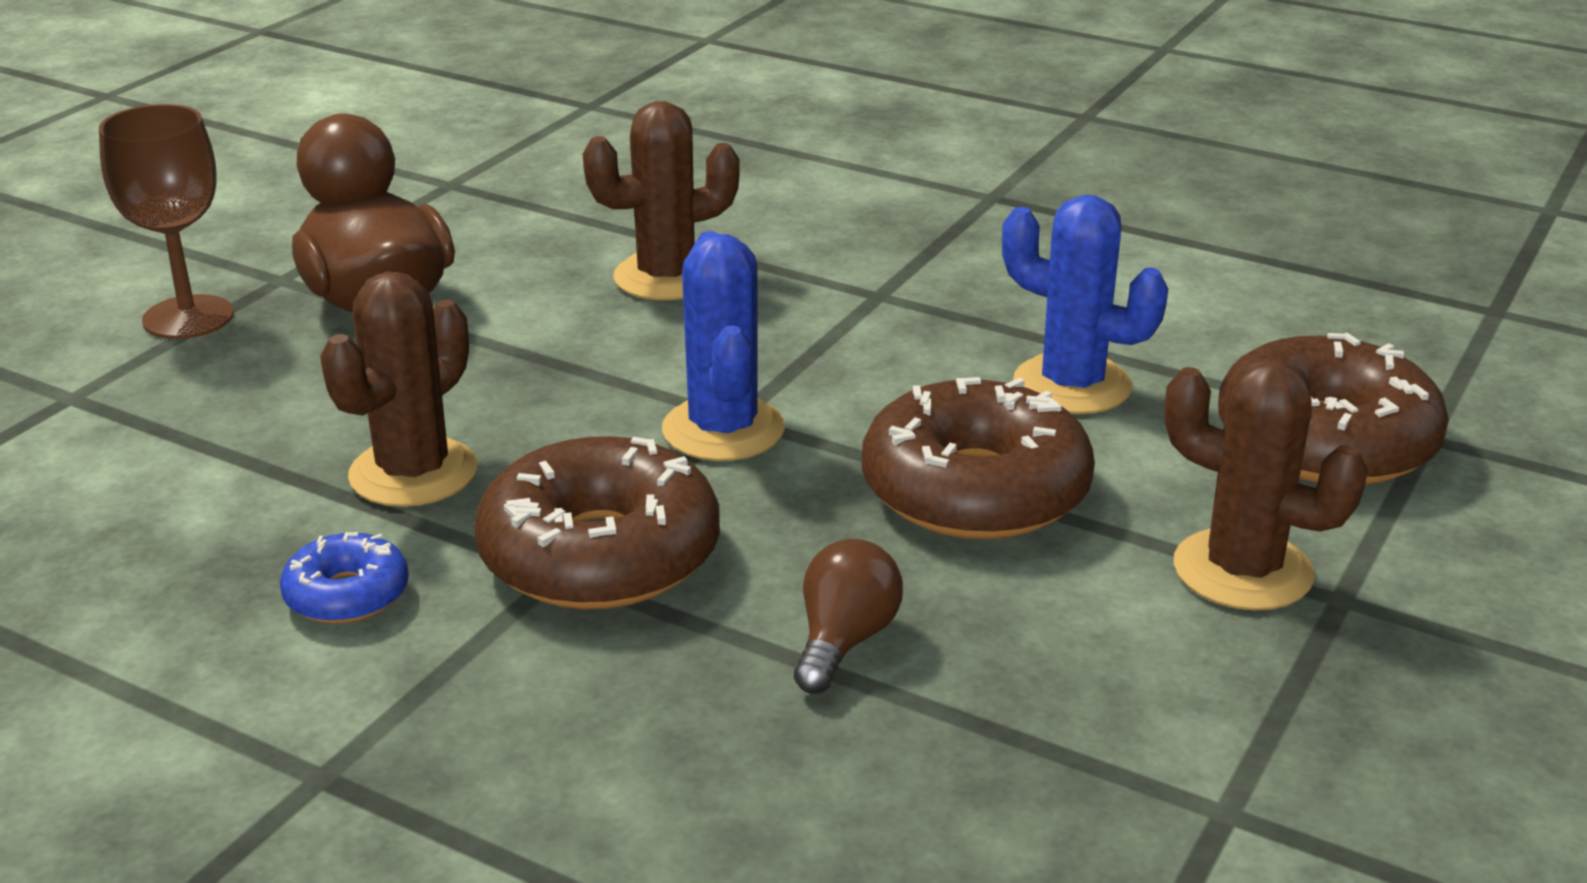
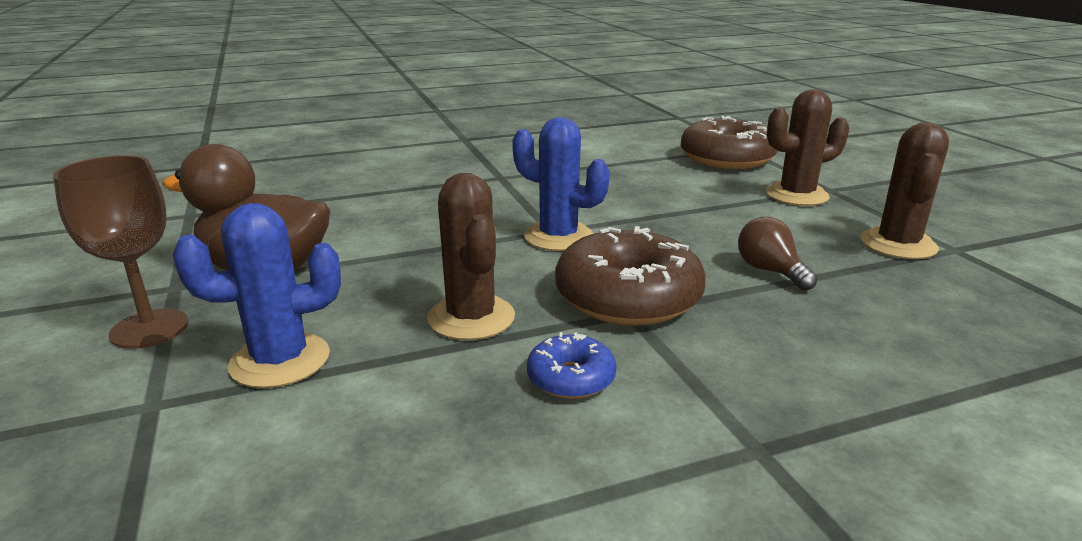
camera: 50 degrees left, 5 degrees down
(667, 277) = (400, 204): brown cactus -> brown cactus (898, 244)
(975, 490) = (683, 212): brown donut -> none
(1072, 385) = (630, 174): blue cactus -> blue cactus (280, 360)

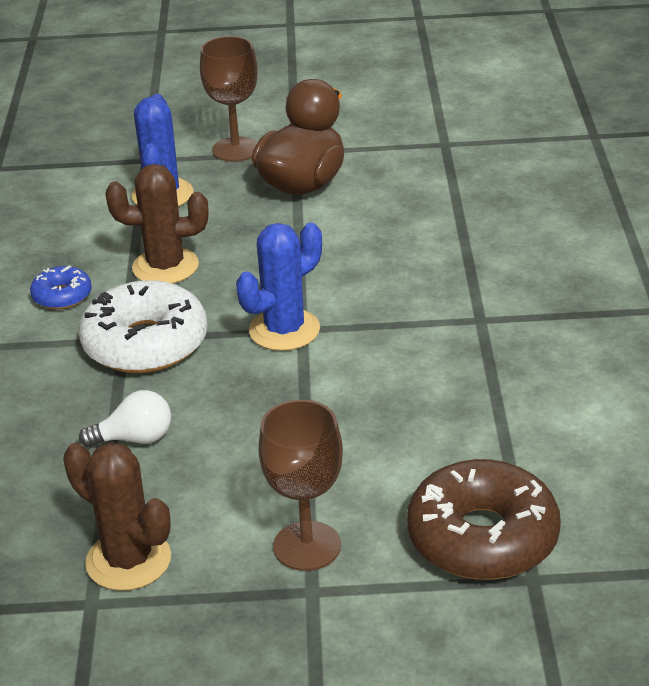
camera: 110 degrees right, 10 degrees up
(628, 297) = (145, 343): brown donut -> white donut
(770, 271) = (135, 439): brown light bulb -> white light bulb
(796, 195) = (307, 546): brown cactus -> brown goblet

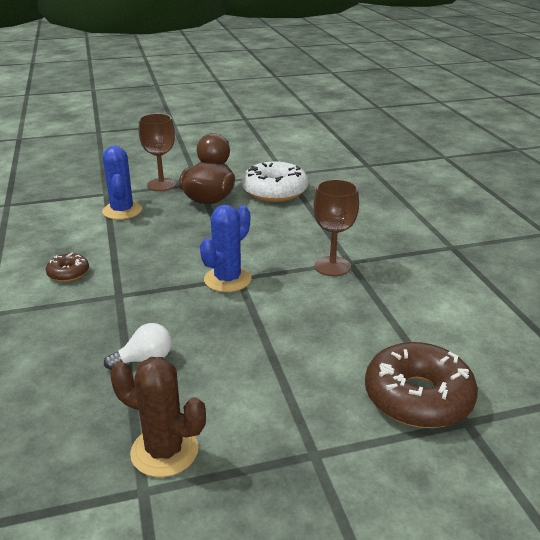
camera: 15 degrees left, 5 degrees down
(62, 296) = (68, 273): blue donut -> brown donut
(145, 343) = (135, 296): white donut -> white donut (275, 191)
(165, 267) = (136, 250): brown cactus -> none
(307, 546) = (297, 421): brown goblet -> brown goblet (332, 266)

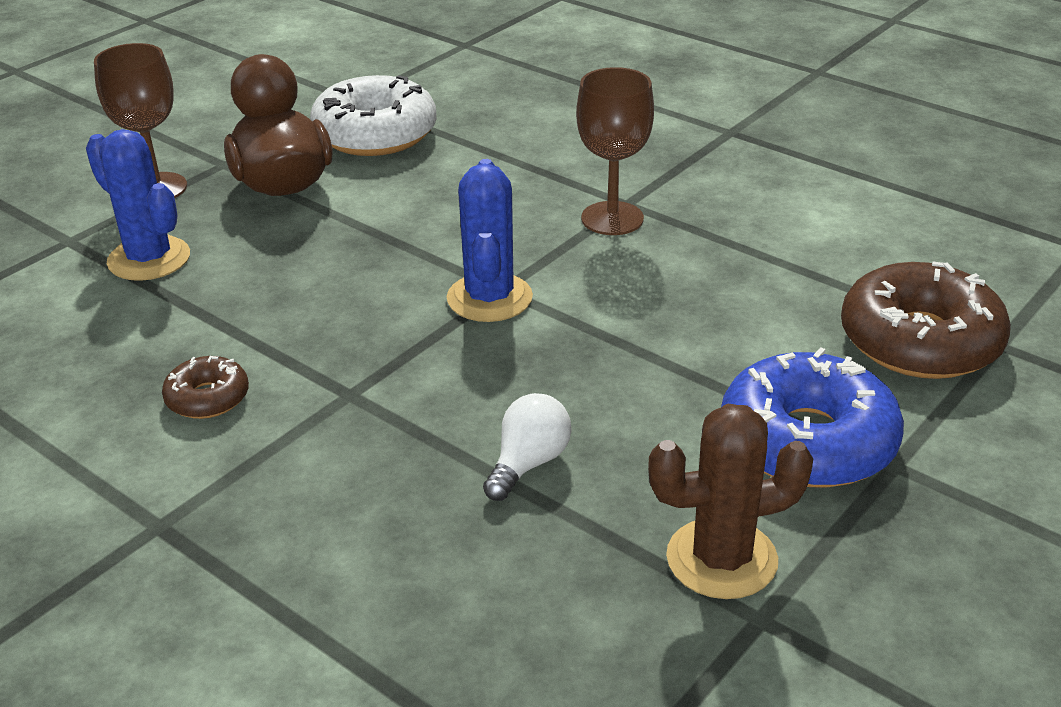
camera: 35 degrees left, 5 degrees up
(284, 417) = (807, 441): none -> blue donut

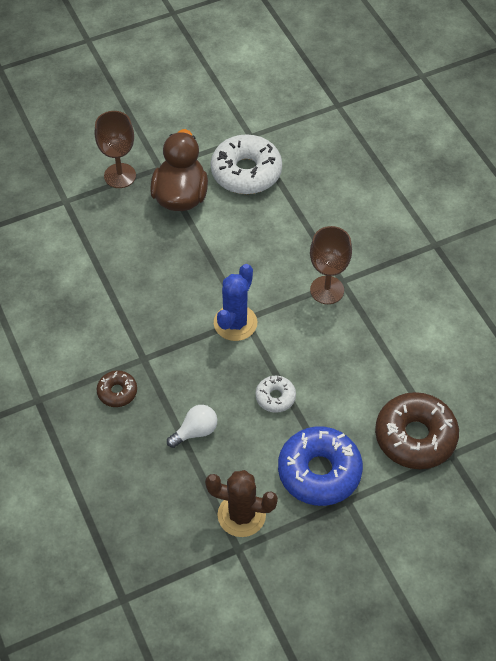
camera: 25 degrees right, 20 degrees up
(149, 259) = (95, 230): blue cactus -> none
(207, 398) = (84, 336): brown donut -> brown donut (117, 392)
(639, 368) = (275, 397): none -> white donut

